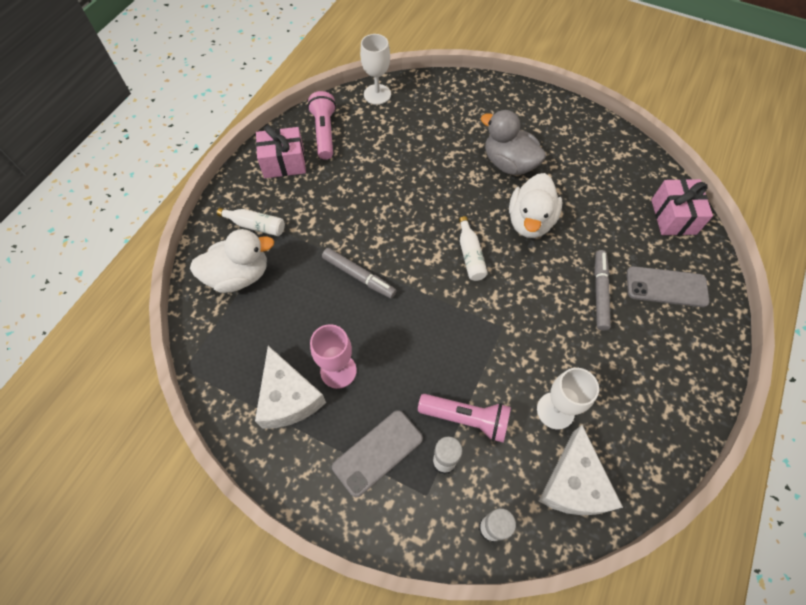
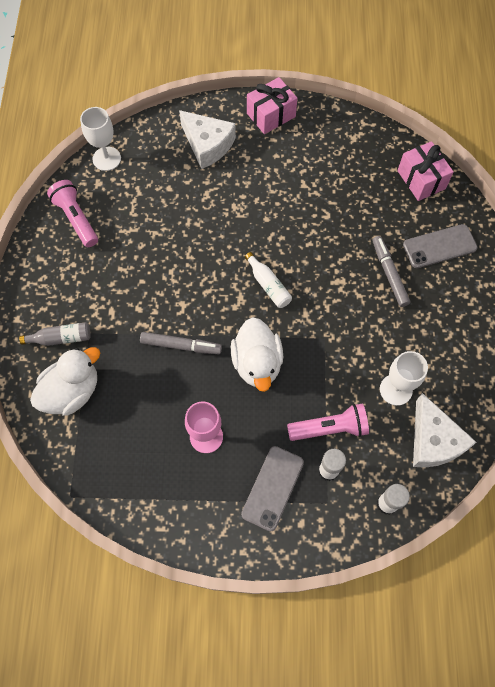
camera: 25 degrees left, 5 degrees up
(255, 225) = (61, 338): white bottle -> grey bottle
(284, 163) = (53, 265): pink gift -> pink gift (271, 115)
(288, 397) = (175, 478): white cheese -> white cheese (207, 145)
(508, 163) = (262, 183): grey duck -> none
(530, 221) = (305, 232): white duck -> white duck (257, 363)

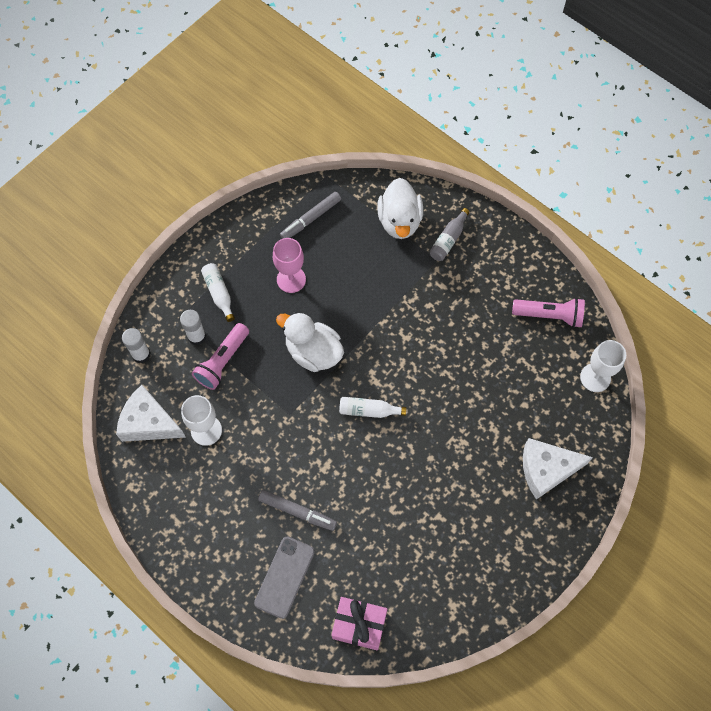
camera: 130 degrees right, 0 degrees up
(181, 345) = (373, 312): grey marker -> grey marker (311, 219)
(271, 115) = (538, 551): pink gift -> none
(272, 488) = (219, 293): grey phone -> white bottle

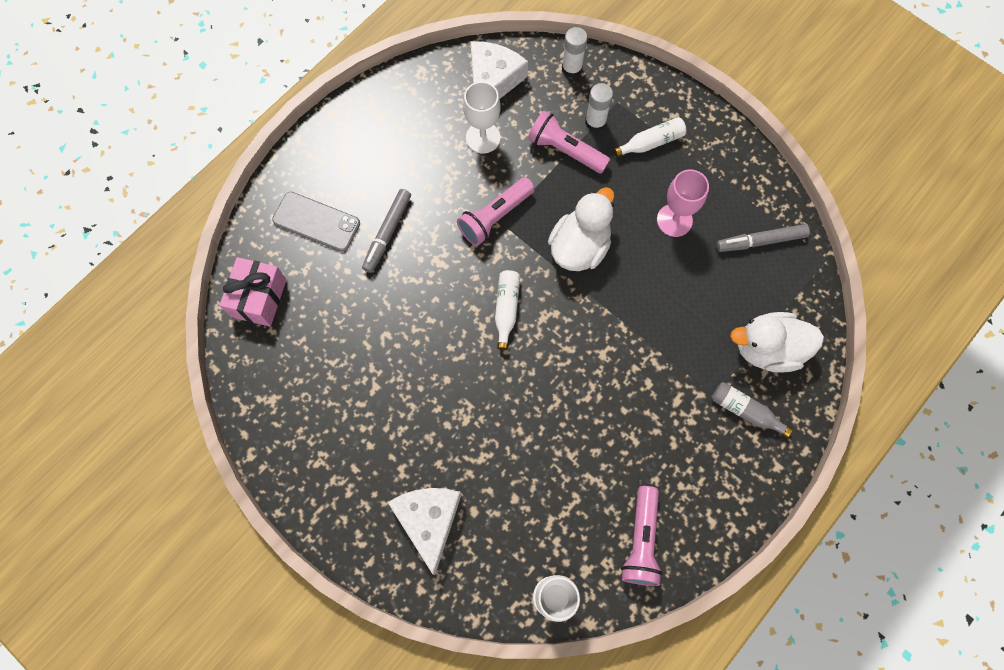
camera: 90 degrees right, 5 degrees up
(284, 420) = (495, 217): none -> pink flashlight
(311, 219) = (760, 241): grey marker -> grey marker turned 60 degrees counterclockwise

